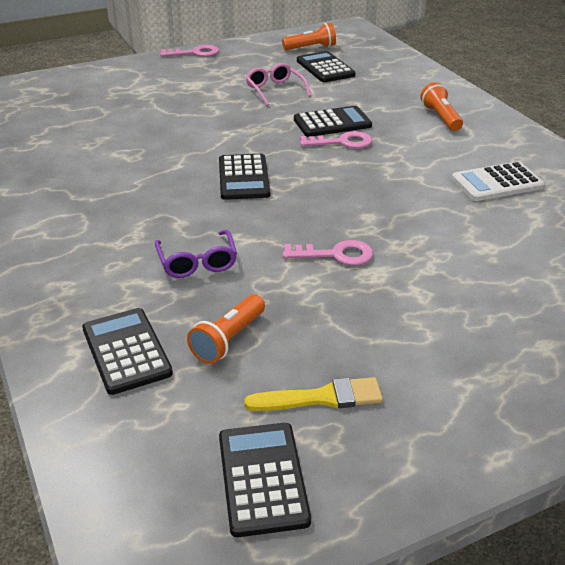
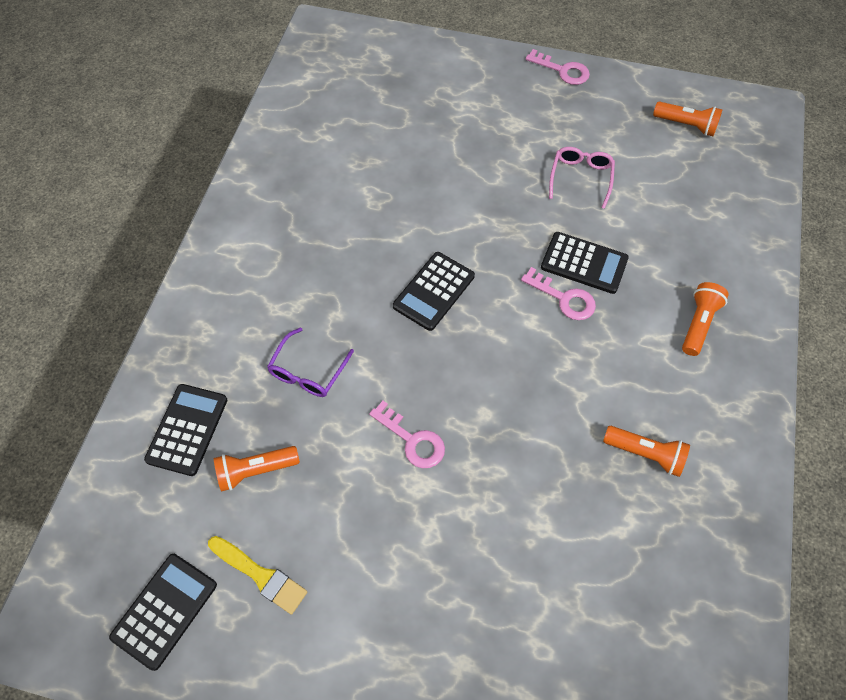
camera: 40 degrees right, 25 degrees up
(325, 68) = (665, 170): black calculator -> none
(497, 183) = (645, 454): white calculator -> orange flashlight

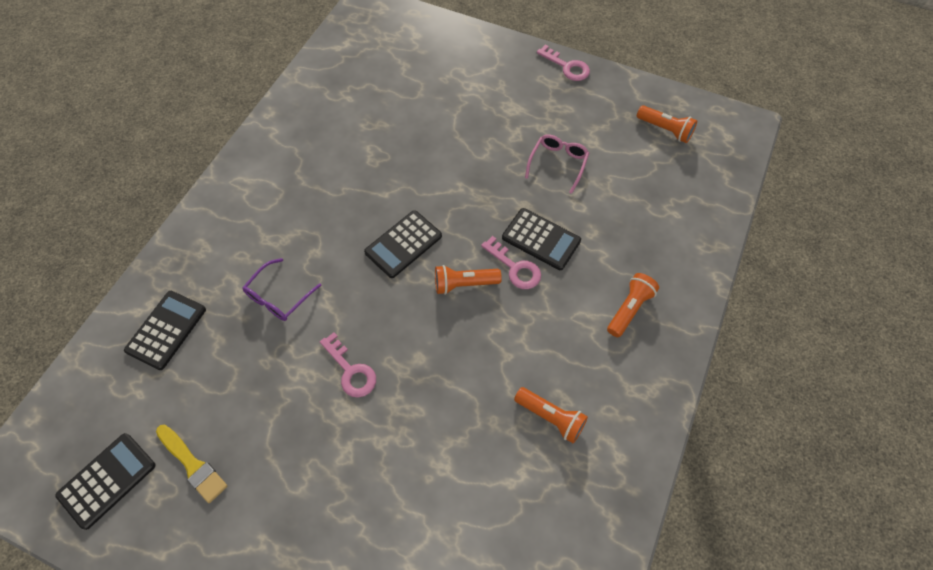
camera: 10 degrees right, 0 degrees up
(255, 470) = (213, 374): orange flashlight -> orange flashlight (464, 284)

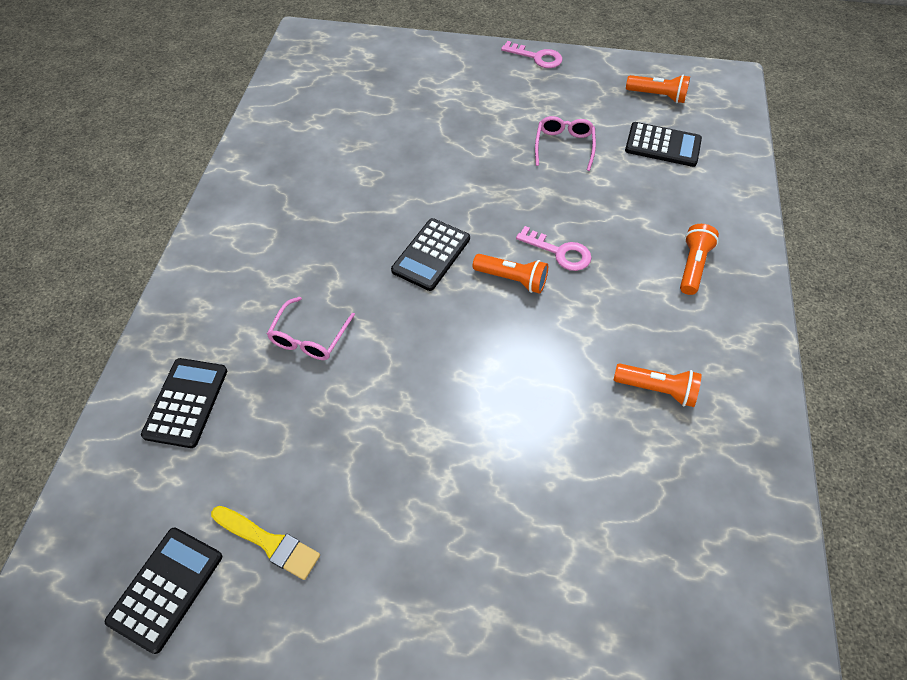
camera: 15 degrees left, 5 degrees down
(279, 297) = (309, 337): purple glasses -> pink glasses
(351, 370) = (420, 394): pink key -> none
(464, 284) = (512, 279): orange flashlight -> orange flashlight turned 135 degrees counterclockwise
(541, 239) = (575, 220): black calculator -> black calculator (662, 145)

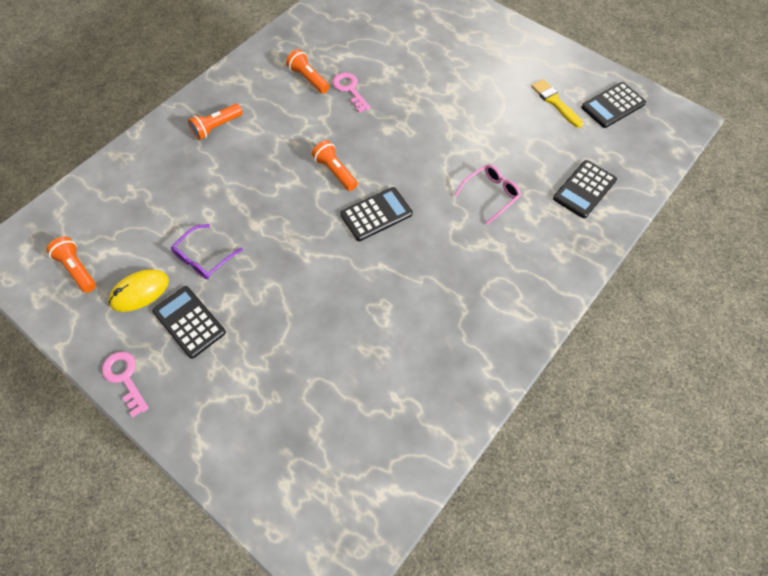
camera: 150 degrees left, 5 degrees up
(559, 252) = (289, 175): pink key -> pink key (350, 89)
(564, 146) = (204, 258): pink glasses -> purple glasses
(589, 103) = (140, 292): none -> yellow mouse
(662, 145) = (131, 220): black calculator -> black calculator (189, 322)

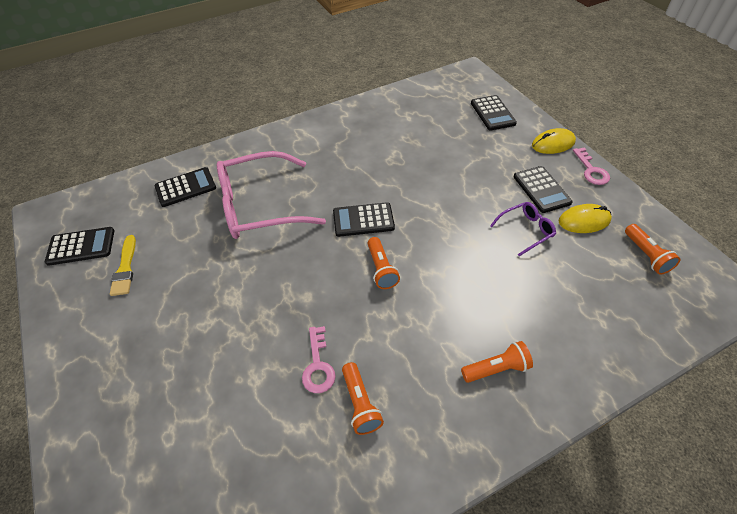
camera: 155 degrees left, 10 degrees down
(176, 414) = (553, 144): none -> yellow mouse
(272, 455) = (492, 113): none -> black calculator
(490, 195) = (260, 206): pink glasses -> pink glasses, size x2.15

